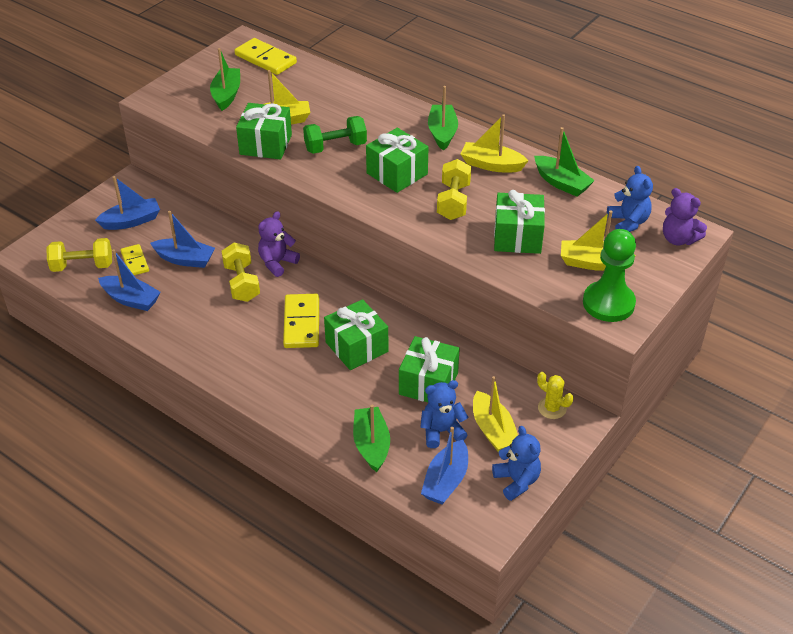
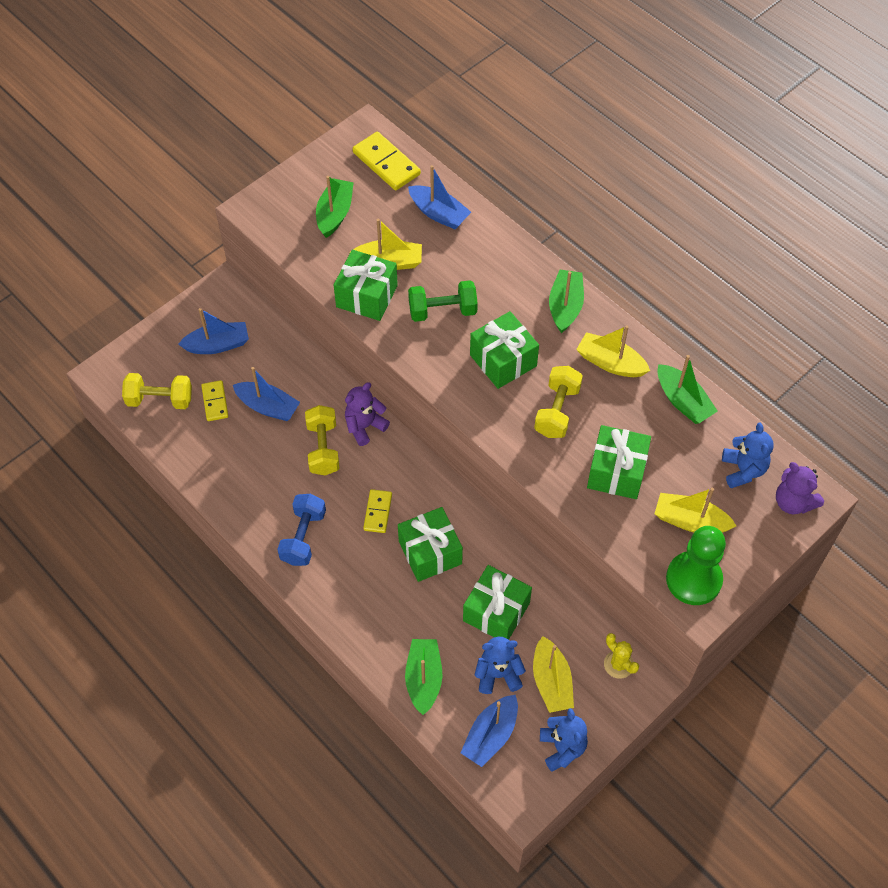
camera: 10 degrees right, 15 degrees up
(131, 299) = (205, 452): blue boat -> blue boat (439, 213)
(234, 351) = (303, 537): none -> blue dumbbell
(301, 323) = (377, 512): yellow domino -> yellow domino, size x0.61

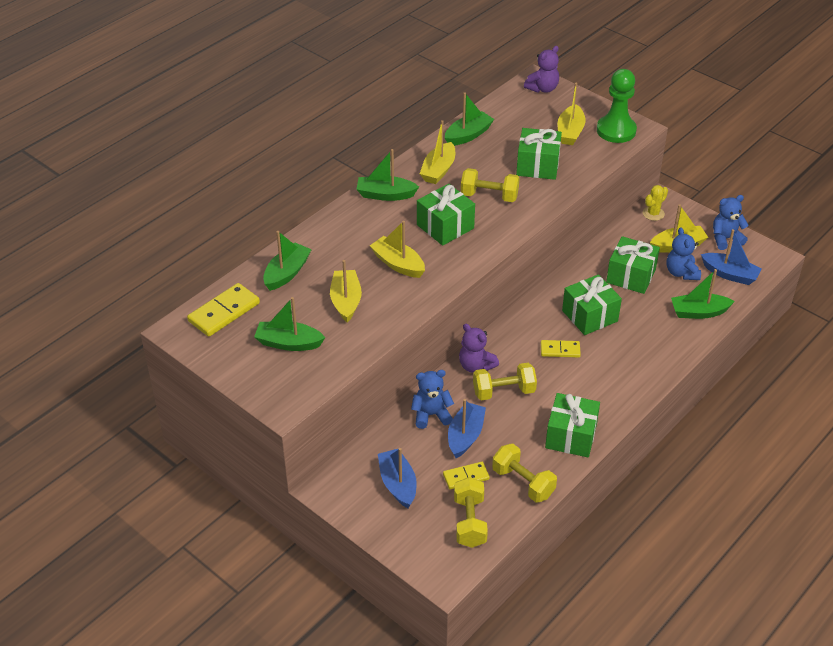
camera: 95 degrees left, 15 degrees down
(197, 450) = (523, 483): none -> yellow dumbbell
(303, 537) = (595, 396): blue dumbbell -> none
(367, 296) = (387, 313): green gift -> green gift (571, 436)
(439, 213) = (287, 273): blue boat -> green boat
(442, 311) = (398, 264): green dumbbell -> yellow boat
(743, 470) = (522, 109): blue teddy bear -> blue teddy bear (431, 415)

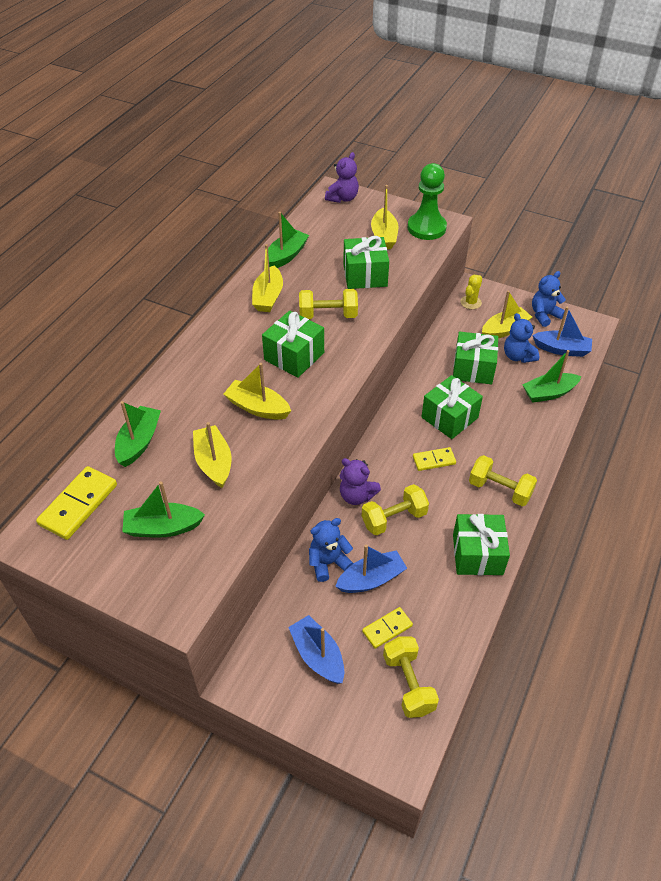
camera: 15 degrees left, 5 degrees up
(385, 195) = (221, 333): green boat -> none
(465, 436) = (371, 579): blue boat -> blue boat turned 60 degrees clockwise
(523, 483) = (448, 621): yellow dumbbell -> yellow dumbbell (500, 490)

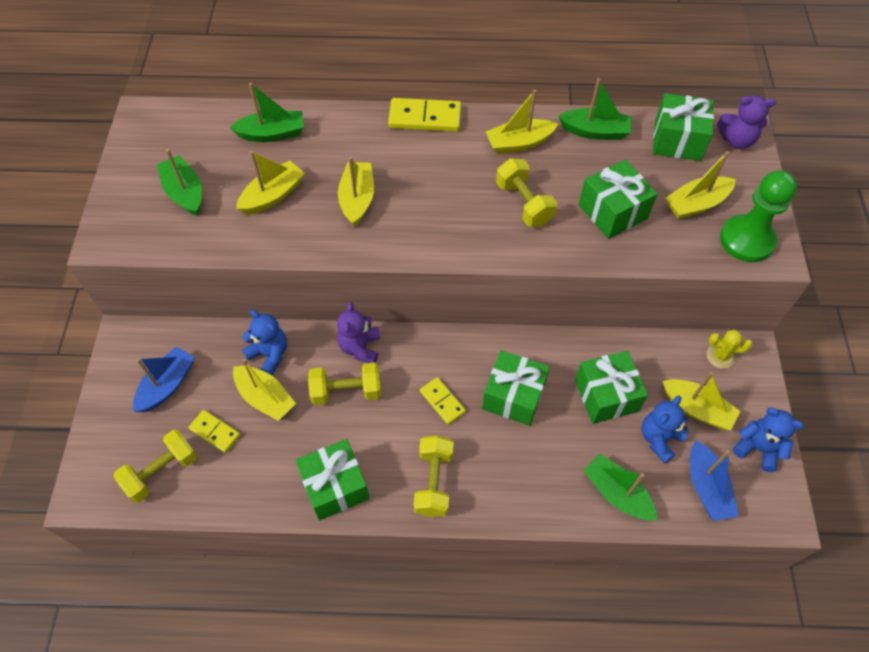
camera: 65 degrees right, 10 degrees up
(78, 505) = (187, 127): yellow domino -> yellow domino (425, 118)
(294, 356) = (444, 199): green gift -> green gift (677, 140)
(371, 579) = (265, 398): blue boat -> yellow boat
(394, 518) = (346, 391): yellow dumbbell -> yellow dumbbell turned 45 degrees counterclockwise

